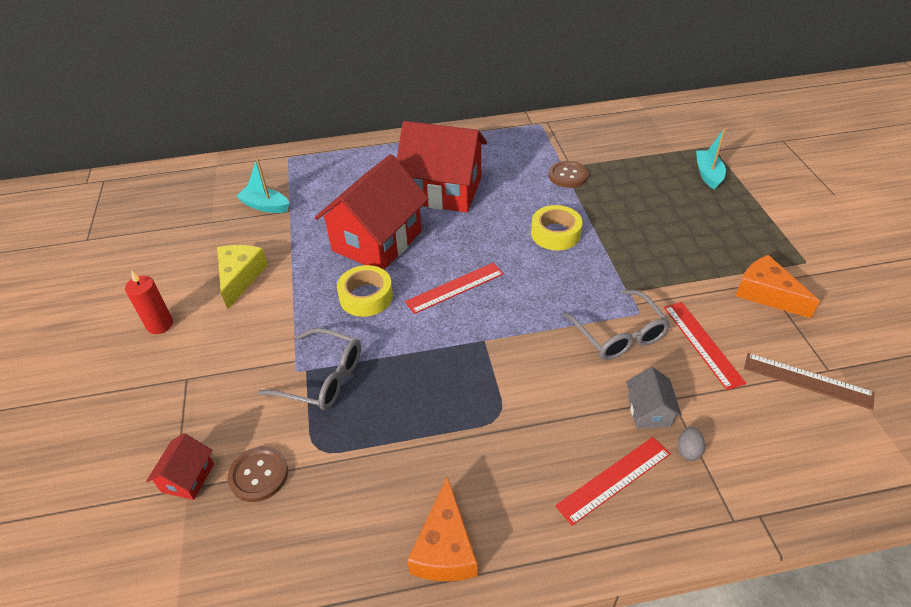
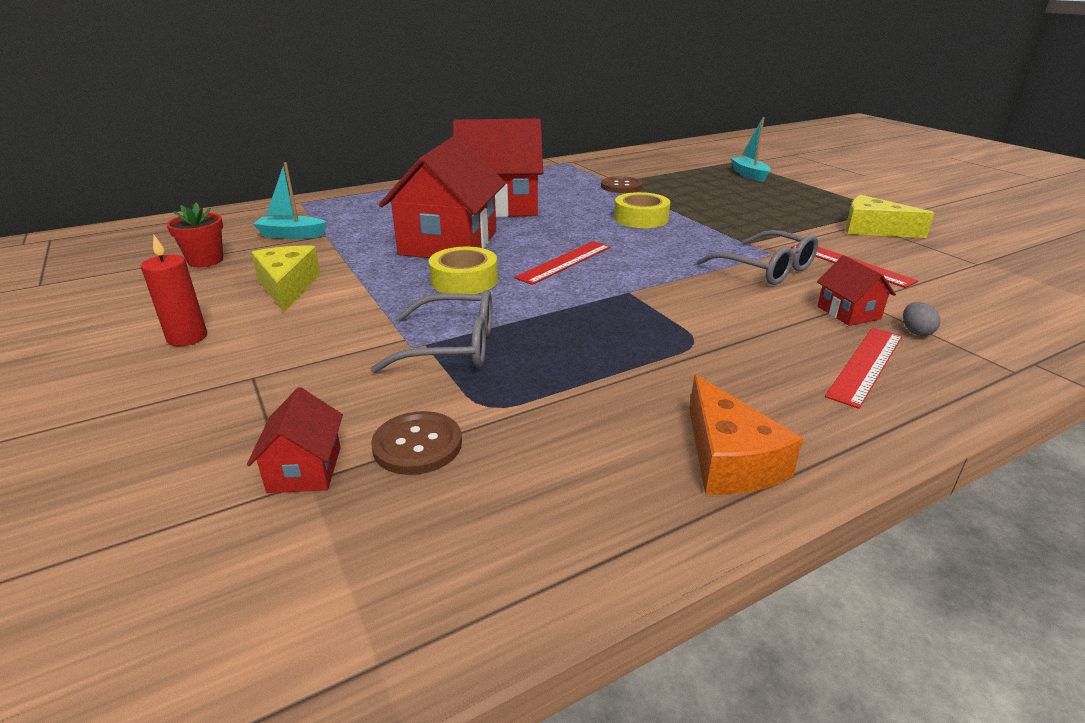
camera: 20 degrees left, 15 degrees down
(196, 230) = (206, 261): none -> red flower pot
(648, 411) = (848, 313): grey house -> red house
(766, 294) = (873, 229): orange cheese -> yellow cheese
(807, 380) = (968, 272): brown ruler -> none

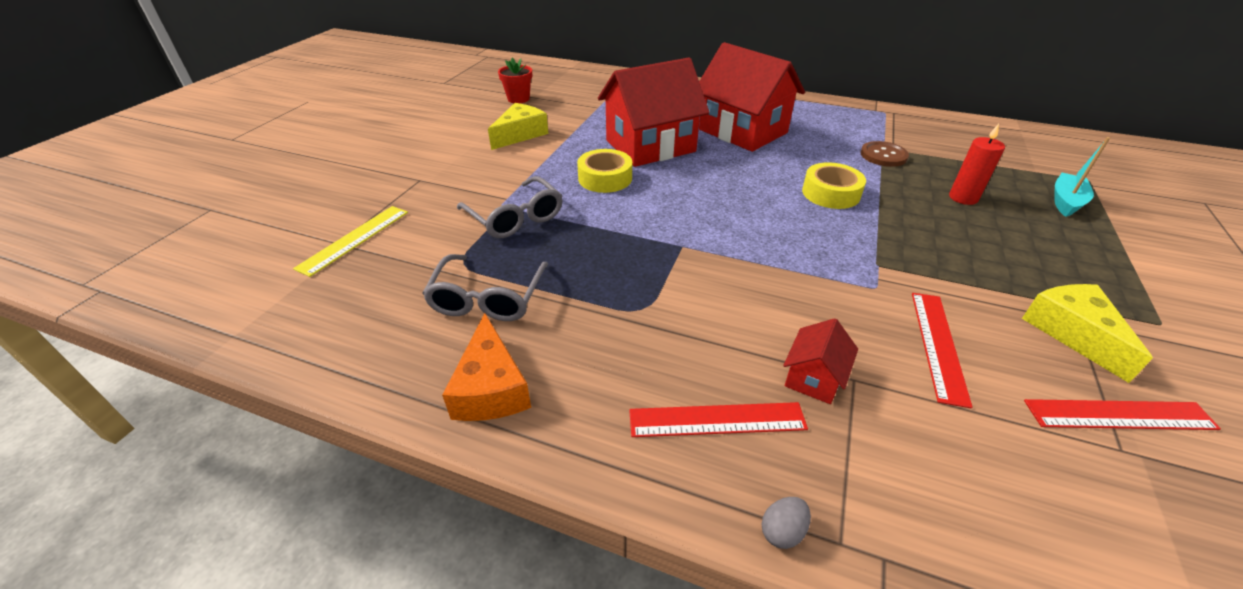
camera: 50 degrees right, 10 degrees up
(187, 337) = (437, 142): red candle -> red candle (963, 198)
(291, 235) = (582, 99): turquoise boat -> none
(305, 469) = (354, 239): red house -> yellow ruler
(417, 445) = (402, 260): brown button -> none
(564, 262) = (690, 199): red ruler -> red ruler (1119, 415)
(729, 459) = (491, 387): orange cheese -> orange cheese turned 45 degrees counterclockwise
(766, 269) = (834, 296): grey glasses -> grey glasses (488, 298)
(916, 332) = (835, 438): grey egg -> grey egg (782, 531)

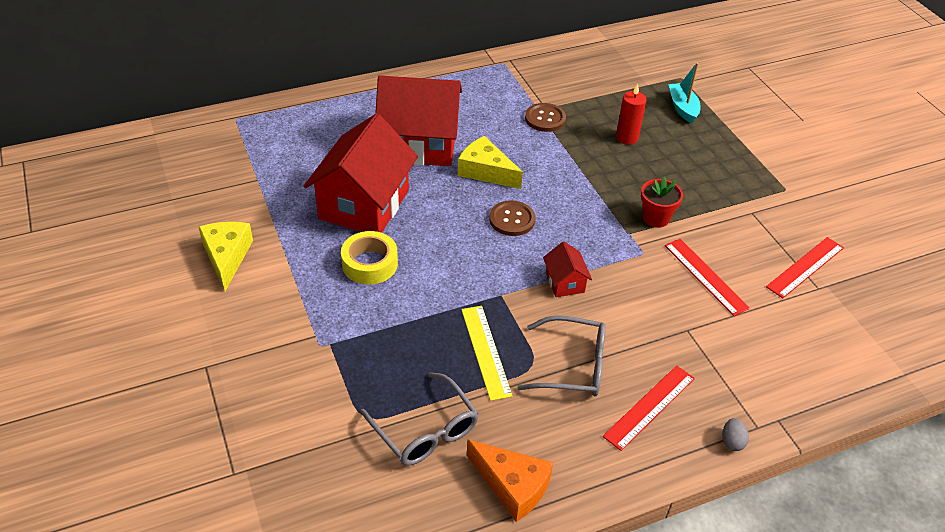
camera: 45 degrees left, 5 degrees up
(354, 239) = (243, 460): yellow ruler -> yellow ruler (485, 351)
(515, 217) = (349, 349): grey glasses -> grey glasses (573, 366)
(518, 99) = (158, 210): red flower pot -> red flower pot (655, 218)
(762, 203) = (512, 219): none -> brown button
(813, 377) = (668, 343): red house -> red house (564, 282)
(831, 193) = (546, 181): yellow tape -> none
(1072, 333) = (755, 223): yellow cheese -> yellow cheese (486, 171)

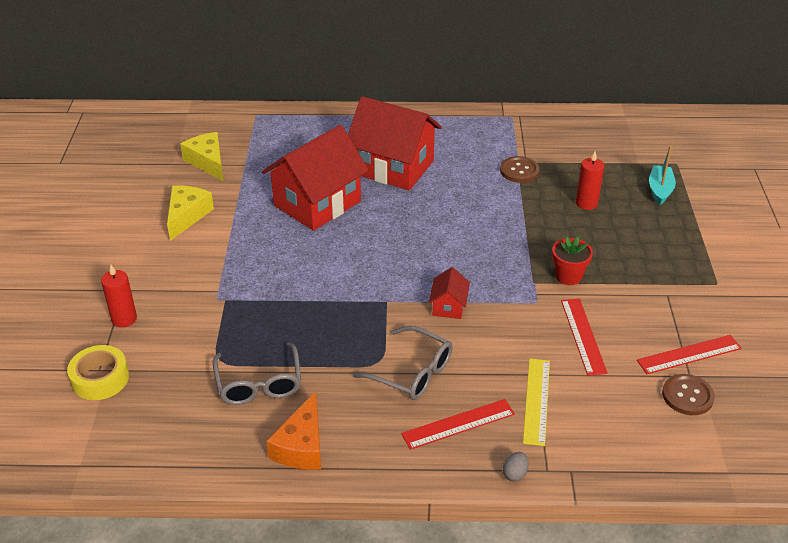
camera: 25 degrees right, 5 degrees down
(227, 402) = (124, 319): none -> red candle
(370, 264) = (293, 249): yellow tape -> yellow tape (100, 378)
(485, 351) = (345, 340): yellow ruler -> yellow ruler (536, 401)
(486, 171) = (437, 201): yellow cheese -> yellow cheese (208, 162)
(512, 219) = (435, 245): brown button -> brown button (687, 396)
(512, 485) = (301, 446): orange cheese -> orange cheese turned 45 degrees clockwise

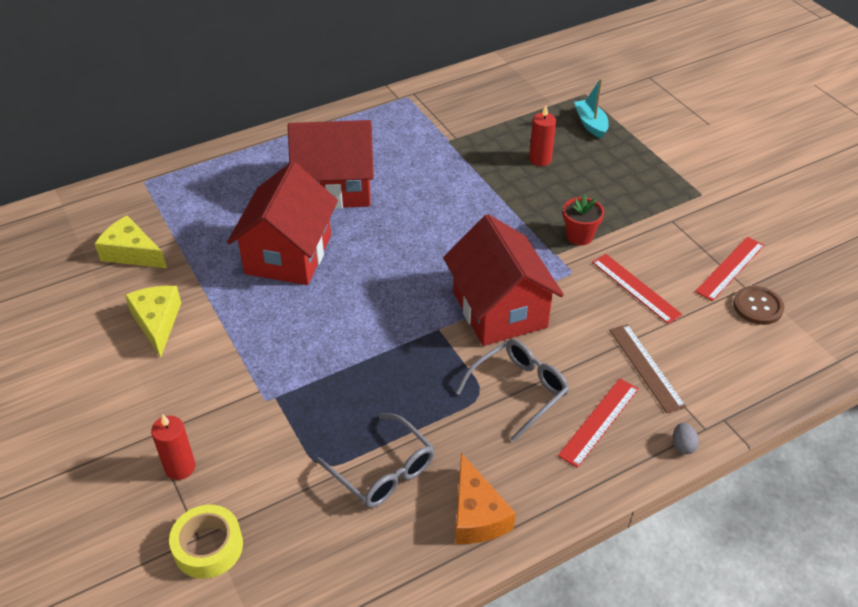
camera: 30 degrees left, 5 degrees up
(412, 372) = (519, 390): grey glasses -> grey glasses turned 45 degrees counterclockwise
(448, 306) = (499, 309): red house -> red house, size x2.30
(519, 171) = (456, 149): brown button -> none
(536, 401) = (646, 367): yellow ruler -> brown ruler

